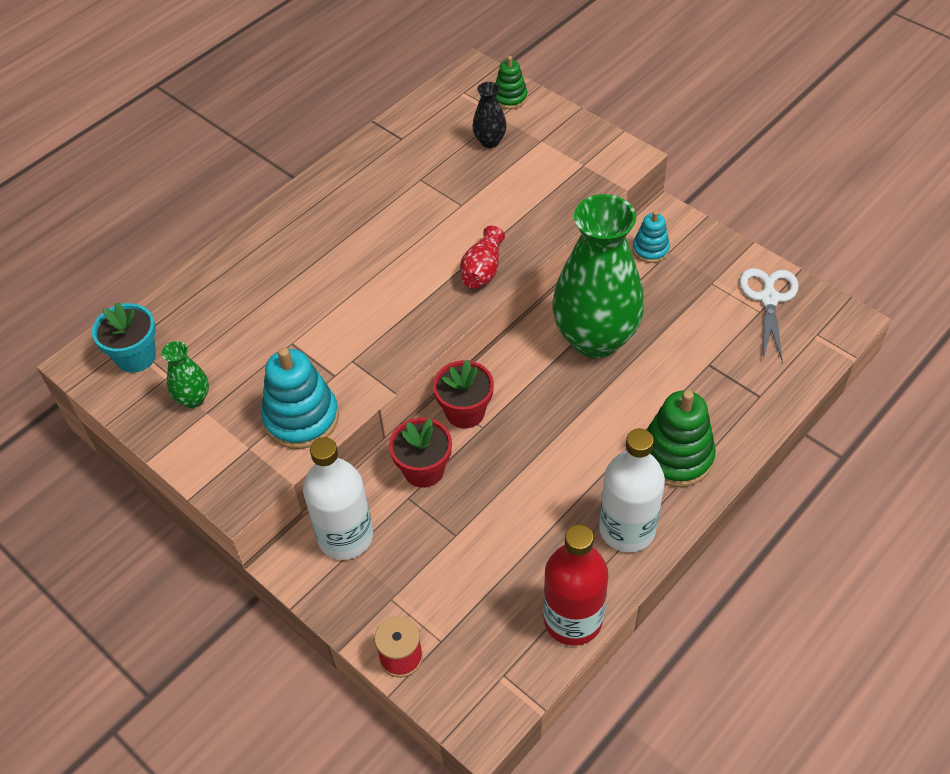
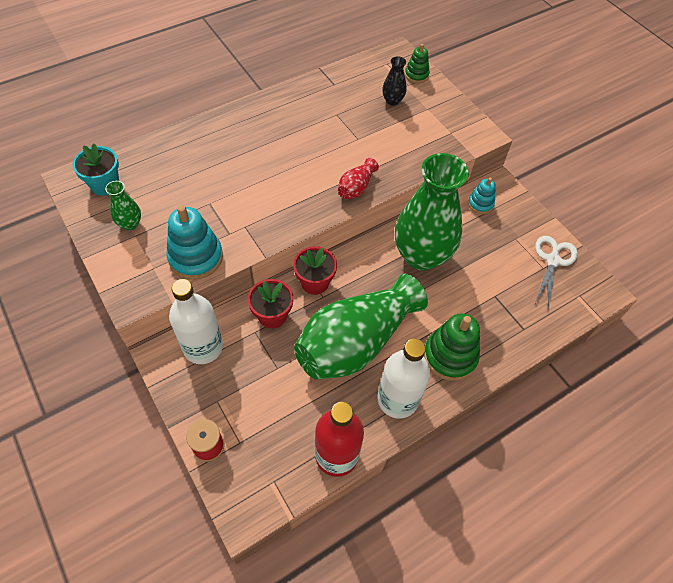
camera: 10 degrees right, 5 degrees up
(547, 473) = (356, 342): none -> green vase

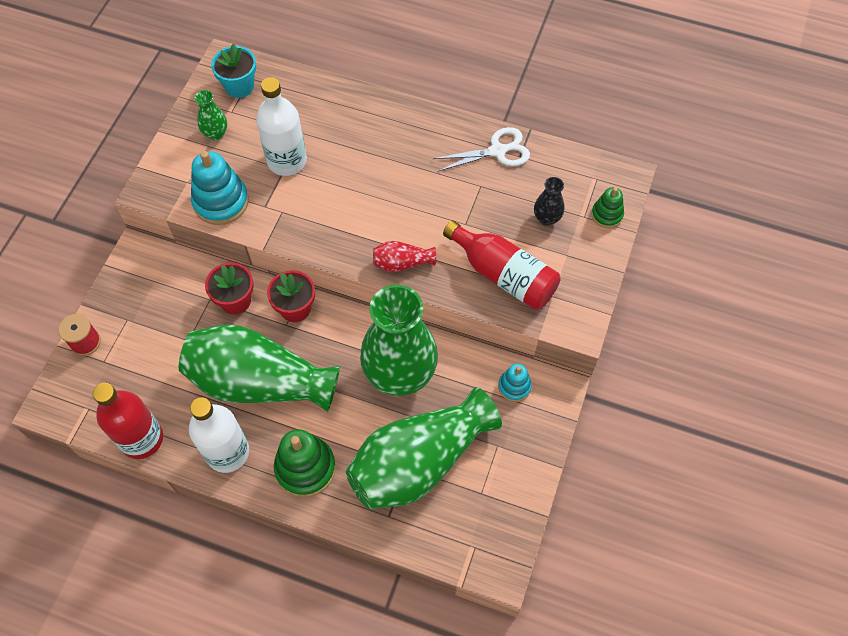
camera: 55 degrees right, 5 degrees up
(203, 347) = (166, 274): white bottle -> white bottle (287, 161)
(414, 144) = (503, 275): none -> red bottle
(496, 286) = (419, 461): none -> green vase
(553, 261) = (499, 497): white scissors -> white scissors (497, 151)

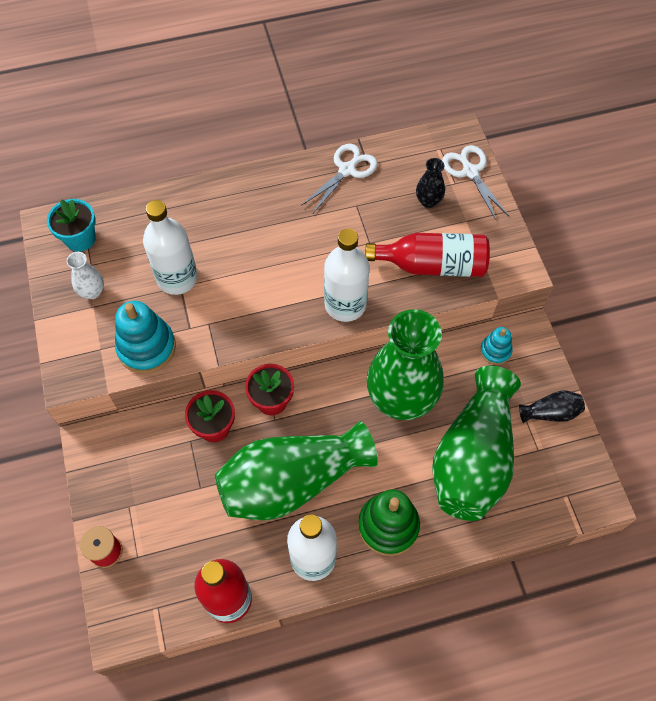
camera: 35 degrees left, 0 degrees up
(216, 133) = (92, 292): green vase -> white vase
(402, 263) = (345, 304): red vase -> white bottle
(519, 470) = (550, 413): none -> black vase
(607, 215) = (470, 172): green stacking toy -> white scissors

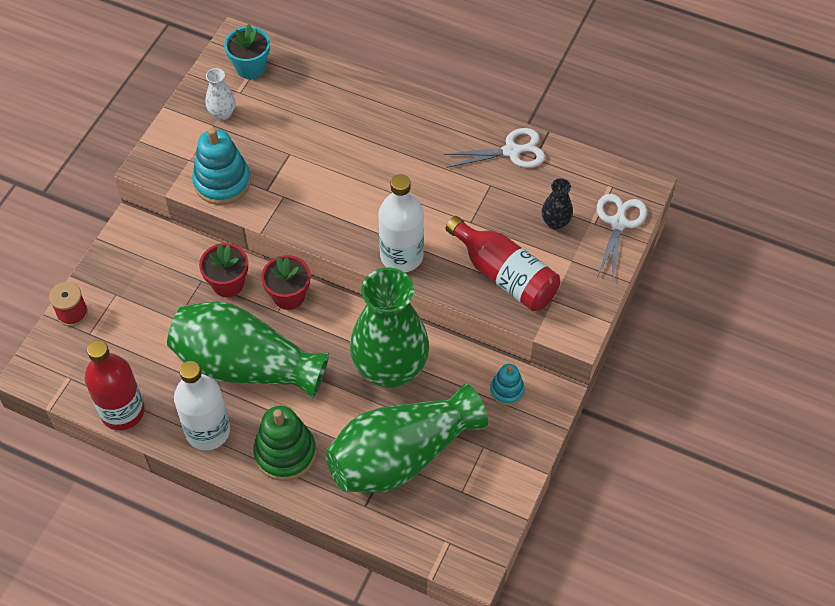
camera: 40 degrees right, 5 degrees down
(177, 278) = (293, 146): white bottle -> none
(550, 413) = (502, 472): black vase -> none

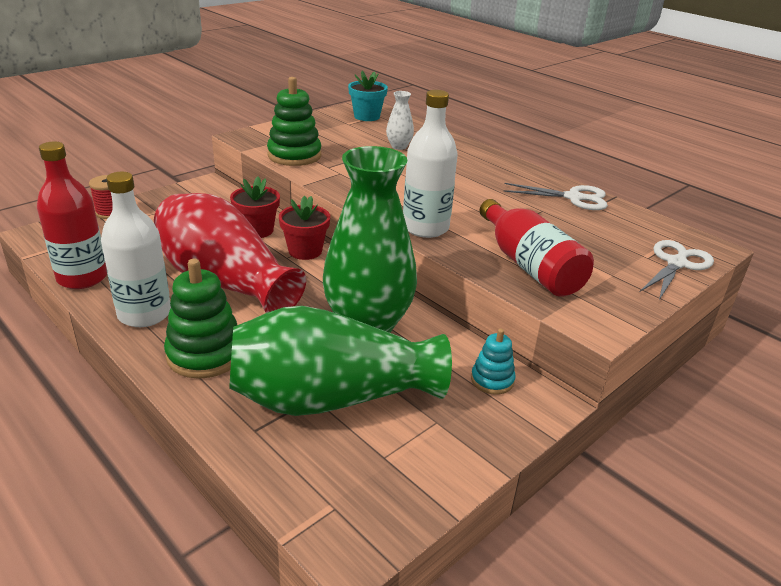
camera: 20 degrees right, 25 degrees down
(222, 113) = (325, 129): white vase -> white vase (399, 146)
(222, 182) = (294, 155): turquoise stacking toy -> green stacking toy
(246, 366) = (225, 281): green vase -> red vase
(555, 222) = (603, 246): black vase -> none

